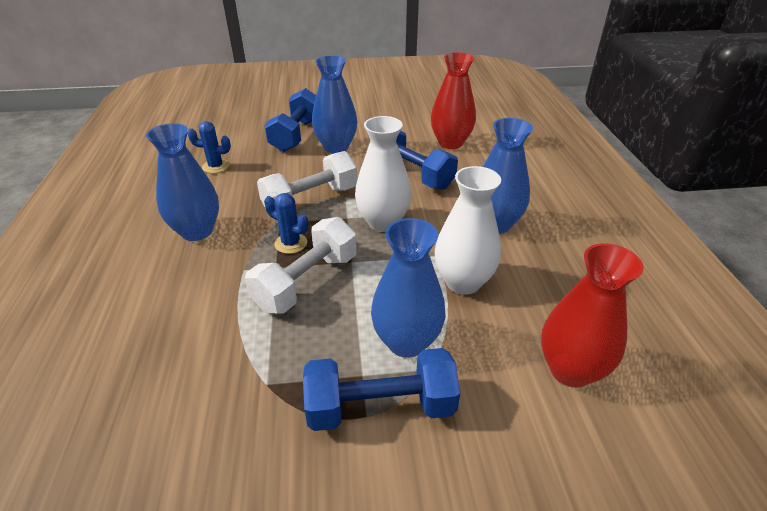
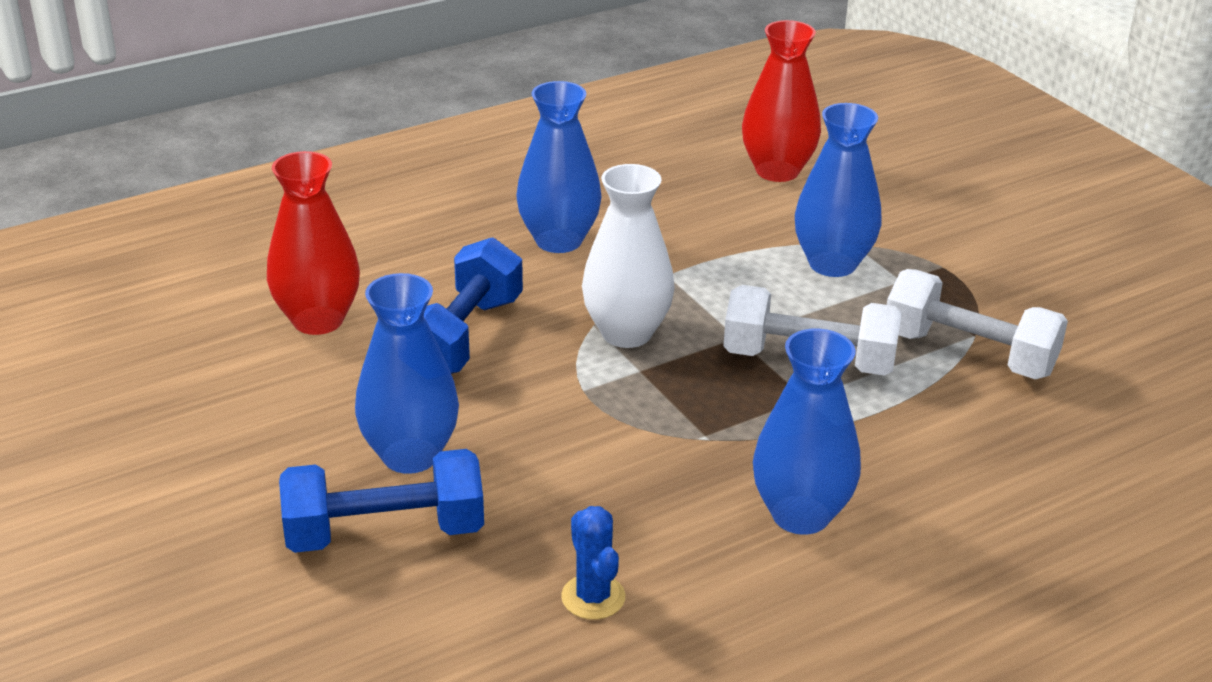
camera: 115 degrees left, 5 degrees down
(291, 243) = (746, 402): blue cactus -> none
(310, 200) = (621, 423): white dumbbell -> white dumbbell (968, 354)
(380, 406) = (925, 261): blue dumbbell -> none
(463, 282) = (702, 246): white vase -> none

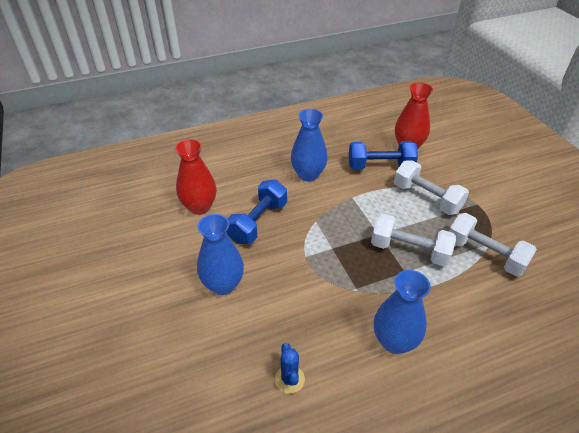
camera: 10 degrees right, 10 degrees up
(385, 532) = (203, 327): blue dumbbell -> blue dumbbell (380, 166)
(626, 333) = (329, 227): white vase -> none
(832, 264) = (426, 198): blue vase -> white dumbbell

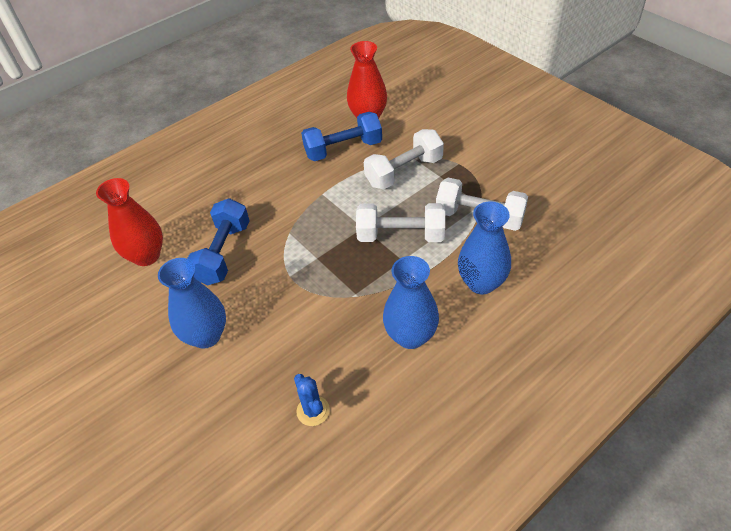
camera: 15 degrees left, 5 degrees up
(308, 175) = (264, 181): blue vase -> blue vase (481, 283)
(426, 198) = (404, 172): white dumbbell -> white dumbbell turned 60 degrees counterclockwise

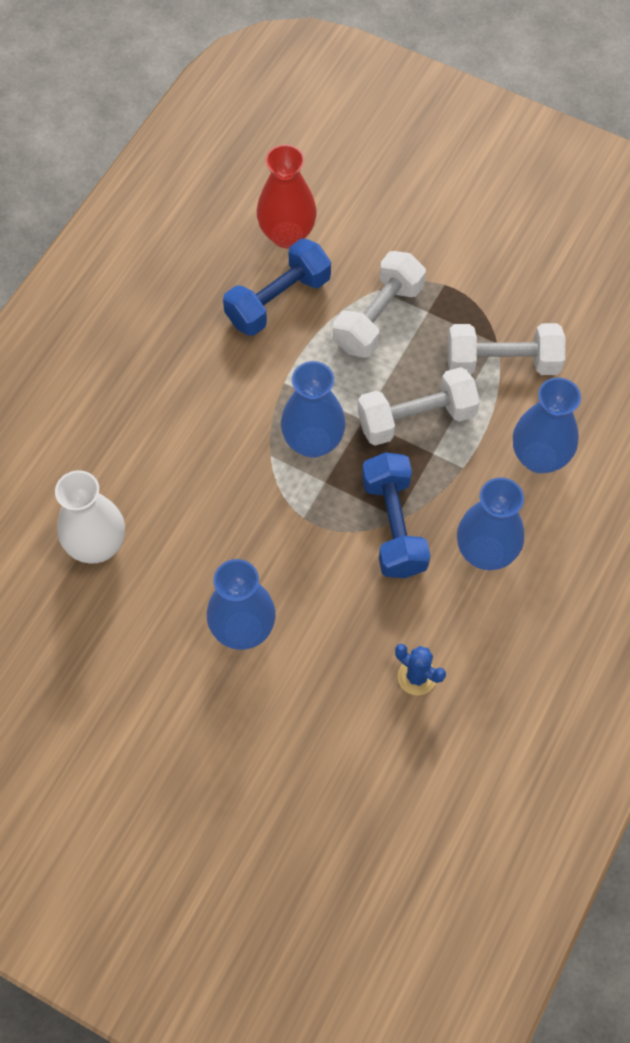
camera: 25 degrees left, 15 degrees up
(146, 256) = (97, 545): red vase -> white vase
(223, 253) = (199, 511): blue dumbbell -> blue dumbbell (393, 526)
(321, 232) = (313, 442): none -> blue vase

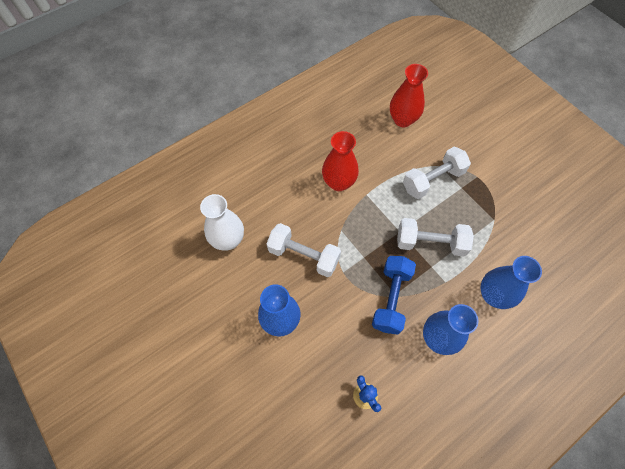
camera: 25 degrees right, 0 degrees up
(231, 381) = (339, 183): none -> red vase
(278, 300) = (382, 151): blue dumbbell -> none
(313, 442) = (367, 232): blue vase -> none
(502, 363) = (493, 232): white dumbbell -> white dumbbell (303, 256)

